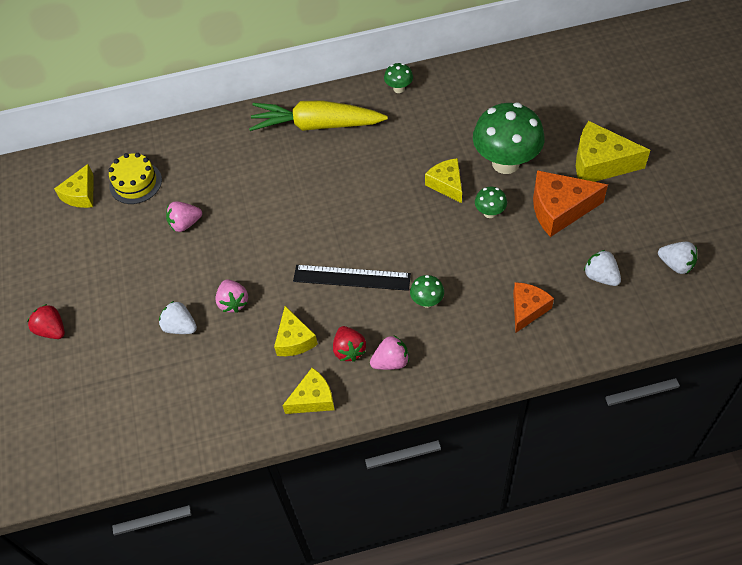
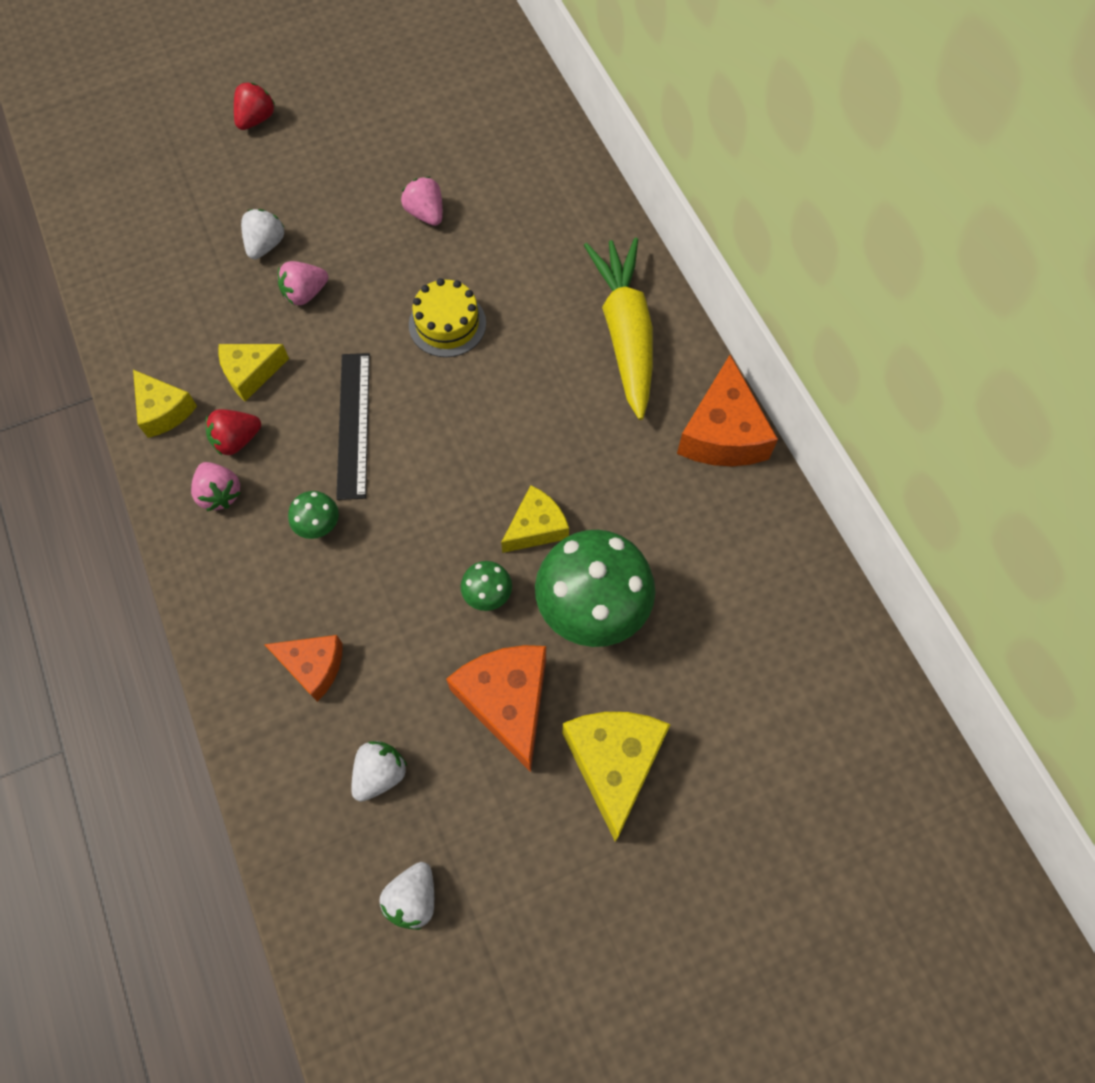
camera: 75 degrees right, 10 degrees up
(81, 195) = (460, 93): yellow cheese -> none
(135, 183) = (487, 145): yellow cake -> yellow cake (447, 324)
(399, 89) = (722, 433): green mushroom -> orange cheese

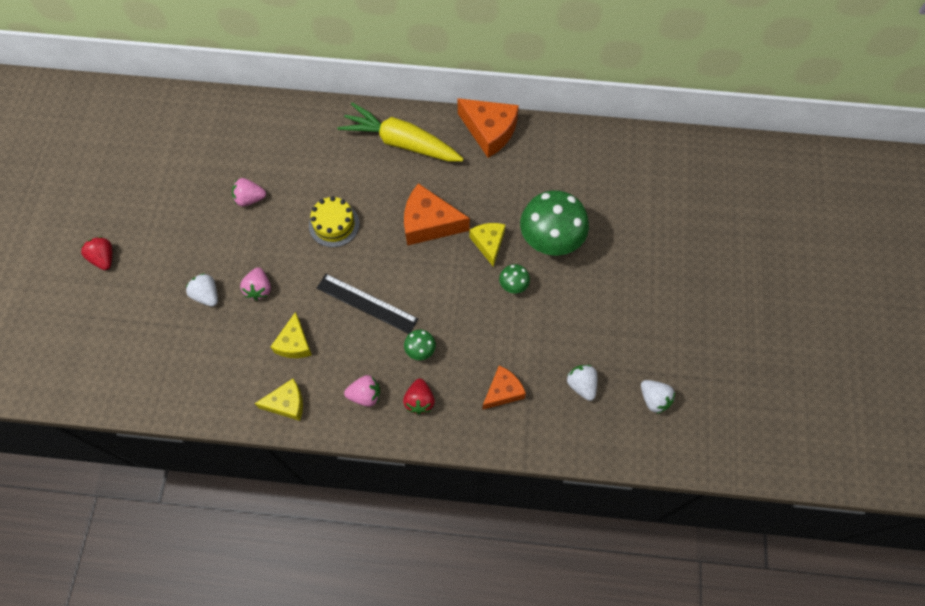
camera: 60 degrees left, 0 degrees up
(237, 440) = (335, 371): red strawberry -> red strawberry (419, 401)
(507, 701) = (576, 305): orange cheese -> orange cheese (429, 223)
(614, 763) = (635, 273): yellow cheese -> none

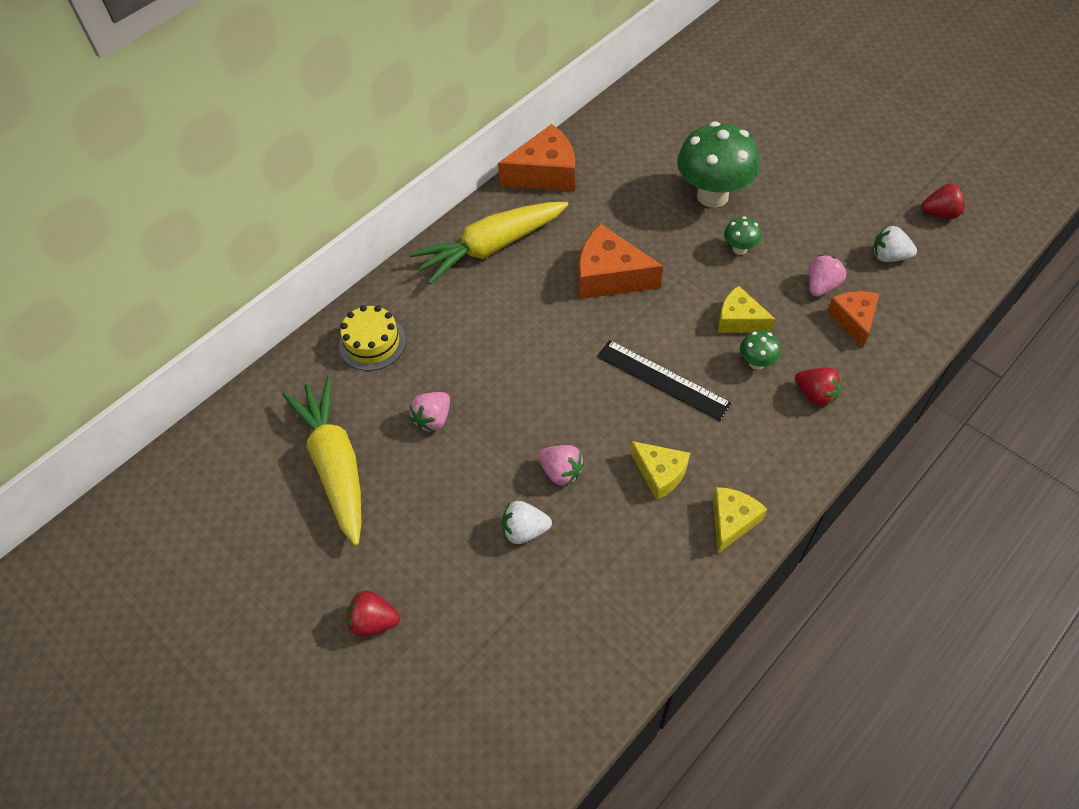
camera: 50 degrees left, 10 degrees down
(186, 172) = (335, 465): none -> yellow carrot
(334, 224) = (538, 357): yellow cake -> yellow cake (372, 343)
(365, 395) = (774, 440): pink strawberry -> pink strawberry (821, 286)
(367, 303) = (662, 380): black ruler -> black ruler turned 60 degrees clockwise
(429, 223) = (609, 276): orange cheese -> orange cheese turned 60 degrees clockwise
(488, 243) = (675, 242): yellow cheese -> yellow cheese (739, 320)
(654, 399) = (940, 213): white strawberry -> red strawberry

